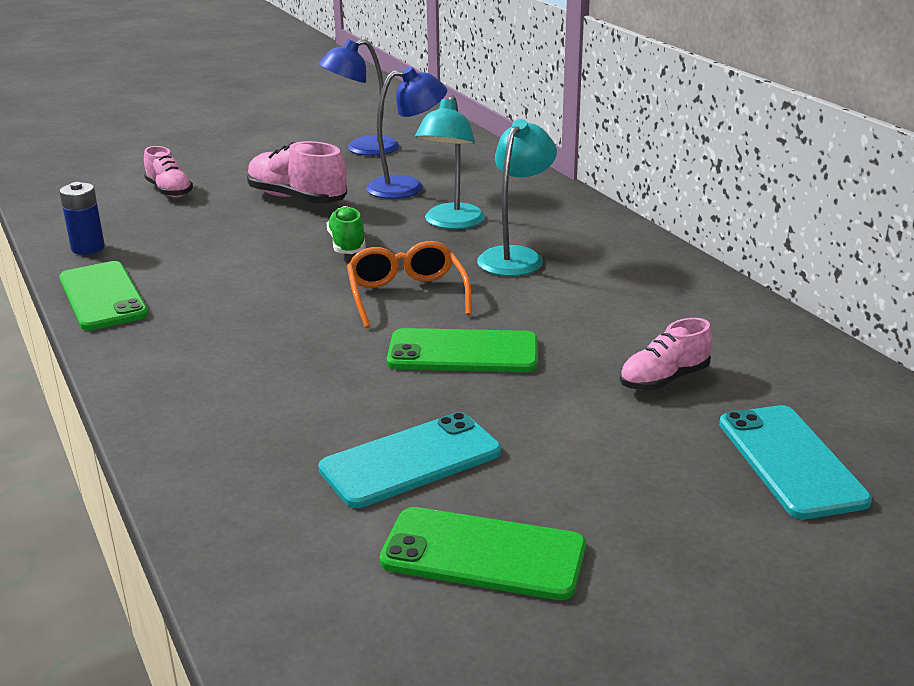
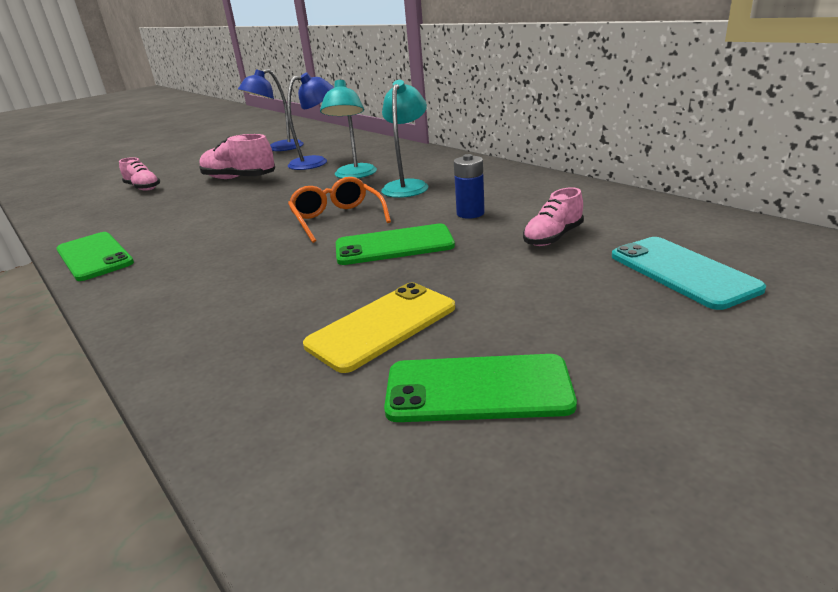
camera: 10 degrees left, 0 degrees up
(88, 248) = (81, 229): blue battery -> blue battery (470, 213)
(347, 244) = (283, 197): green shoe -> none
(411, 461) = (382, 326): turquoise phone -> yellow phone

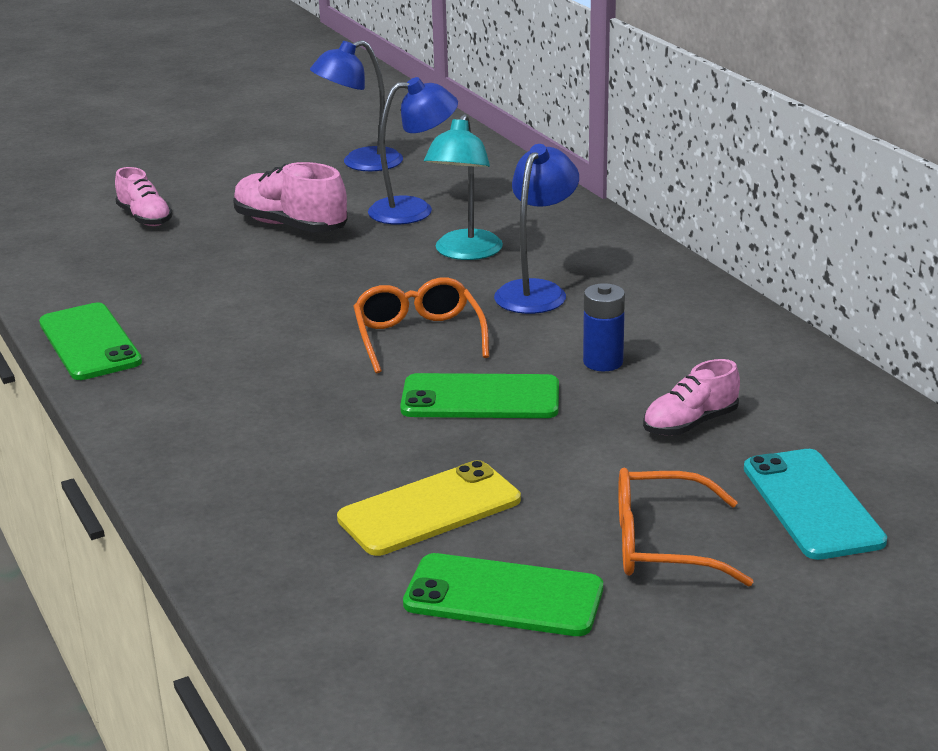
camera: 10 degrees right, 0 degrees up
(407, 186) = (536, 291): turquoise lamp -> blue lamp
(589, 320) = (661, 545): none -> orange glasses

